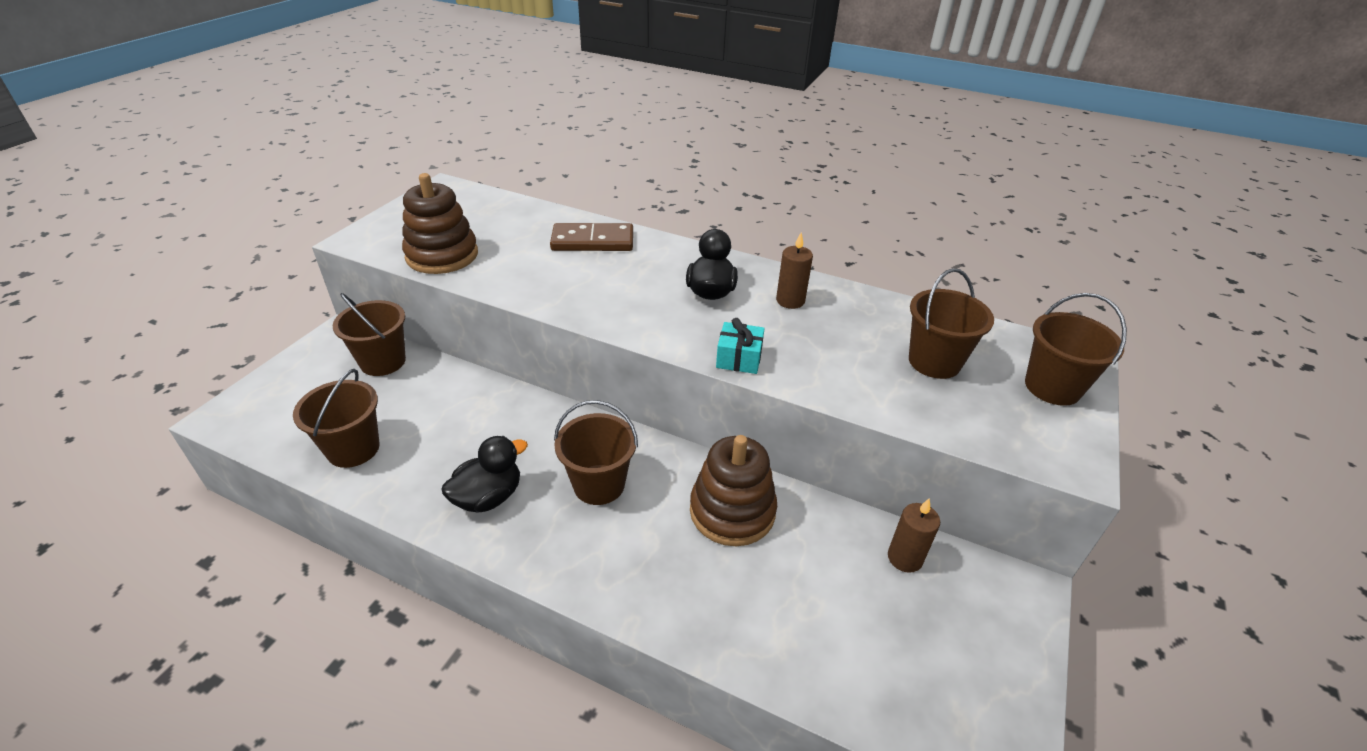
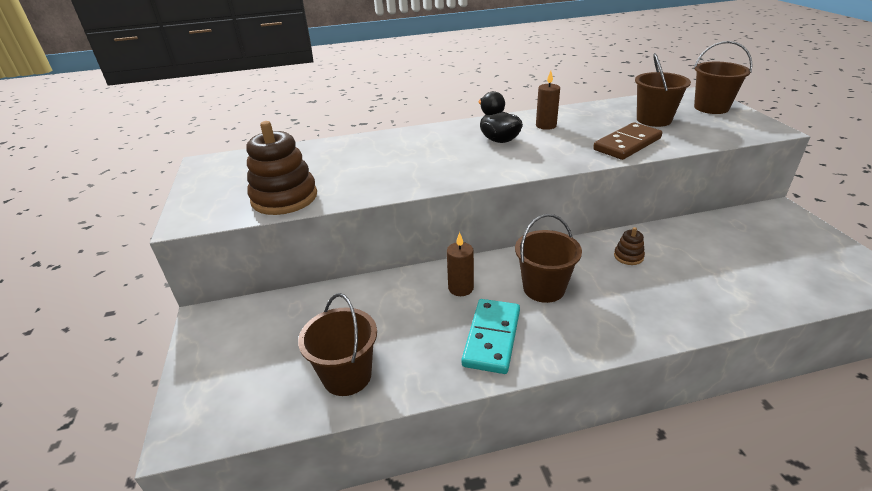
camera: 35 degrees left, 5 degrees down
(383, 362) = (278, 312): brown bucket -> none
(488, 497) = (492, 338): black duck -> turquoise domino
(592, 241) = (380, 147): brown domino -> brown domino (627, 144)
(732, 511) = (628, 256): brown stacking toy -> brown stacking toy, size x0.45
(739, 358) = (572, 160): turquoise gift -> none
(904, 558) = (725, 228): brown candle -> brown candle (460, 288)

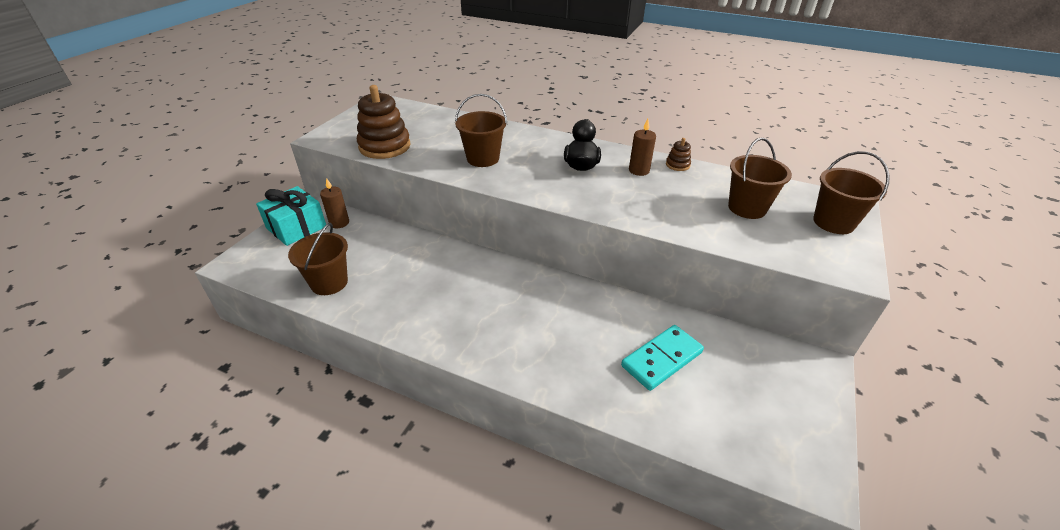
camera: 35 degrees right, 5 degrees up
(219, 346) = (296, 227): none -> turquoise gift
(460, 288) = (457, 269): brown candle -> brown candle (339, 223)
(492, 338) = (430, 312): turquoise domino -> turquoise domino (662, 359)
(544, 288) = (508, 302): brown bucket -> brown bucket (483, 158)
(627, 144) = (678, 218): brown domino -> none
(628, 256) = (605, 317): brown stacking toy -> brown stacking toy (677, 165)

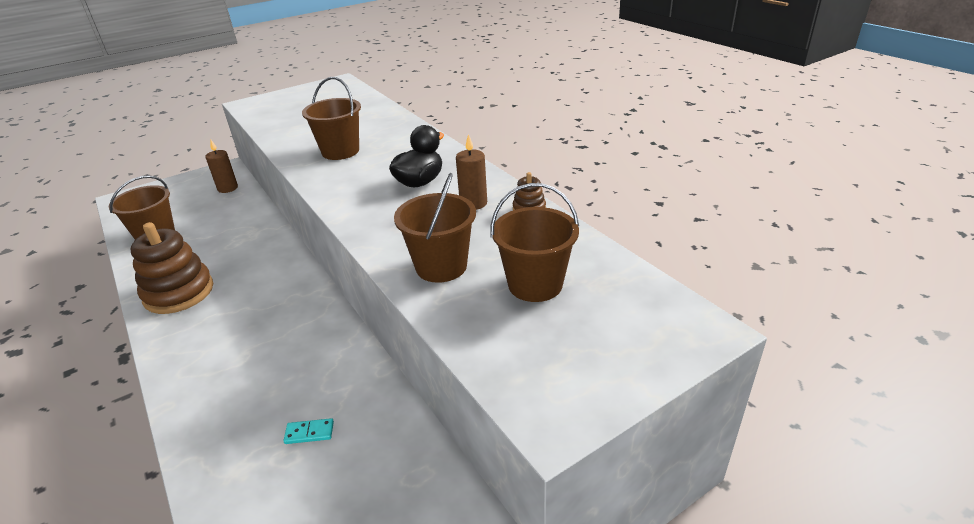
camera: 35 degrees right, 5 degrees down
(296, 227) = (195, 183): turquoise gift -> none
(385, 146) = (280, 121): brown stacking toy -> brown stacking toy (179, 293)
(662, 359) = (309, 433): turquoise domino -> turquoise domino, size x0.44
(833, 222) = (629, 345): brown bucket -> brown bucket (441, 266)

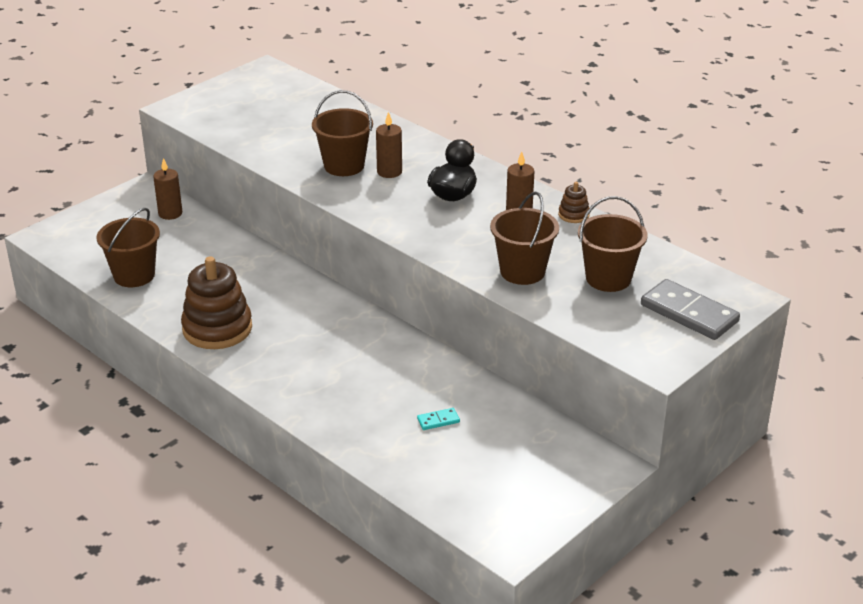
camera: 15 degrees left, 0 degrees up
(376, 158) = (389, 172): none -> brown candle
(620, 343) = (689, 313): none -> grey domino

